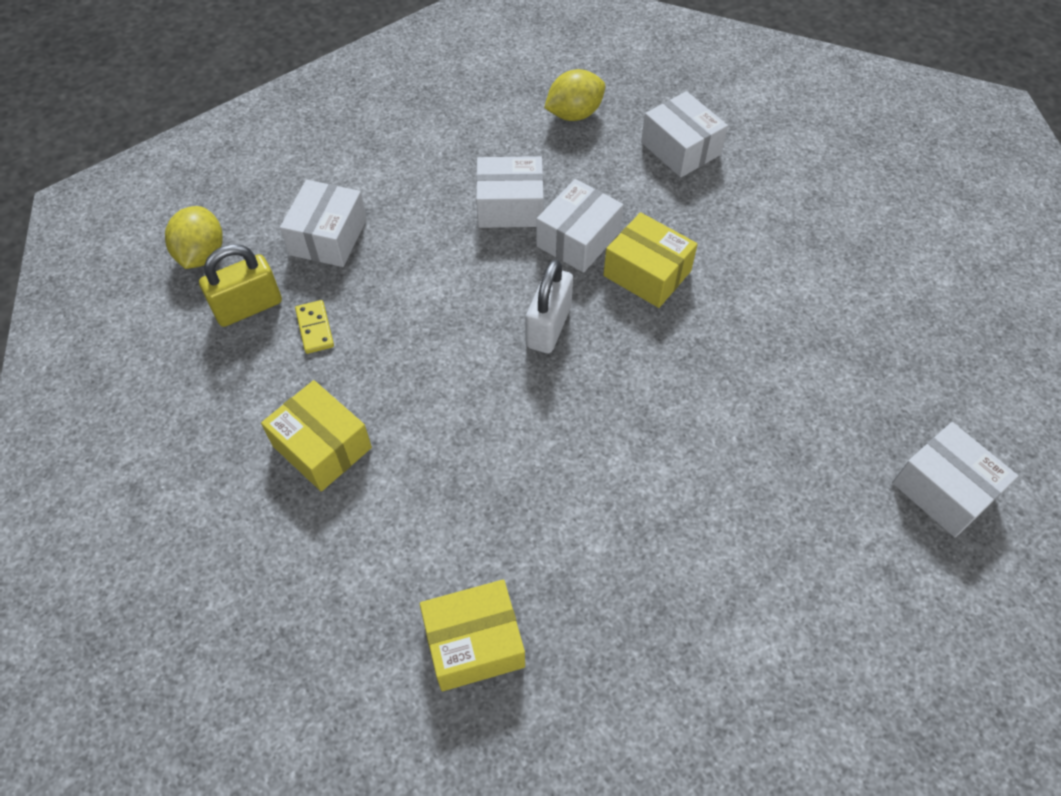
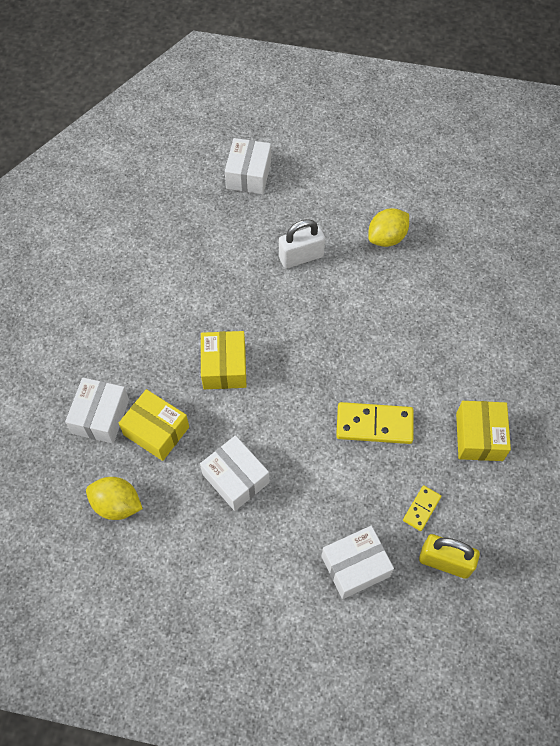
camera: 130 degrees left, 5 degrees up
(202, 254) = (439, 633): yellow lemon -> yellow lemon (387, 238)
(443, 357) = (374, 424): none -> yellow domino
(474, 643) = (493, 296): yellow box -> yellow box (156, 431)
(548, 327) = (306, 389): white padlock -> white padlock (301, 257)
(578, 239) = (229, 420): white box -> none

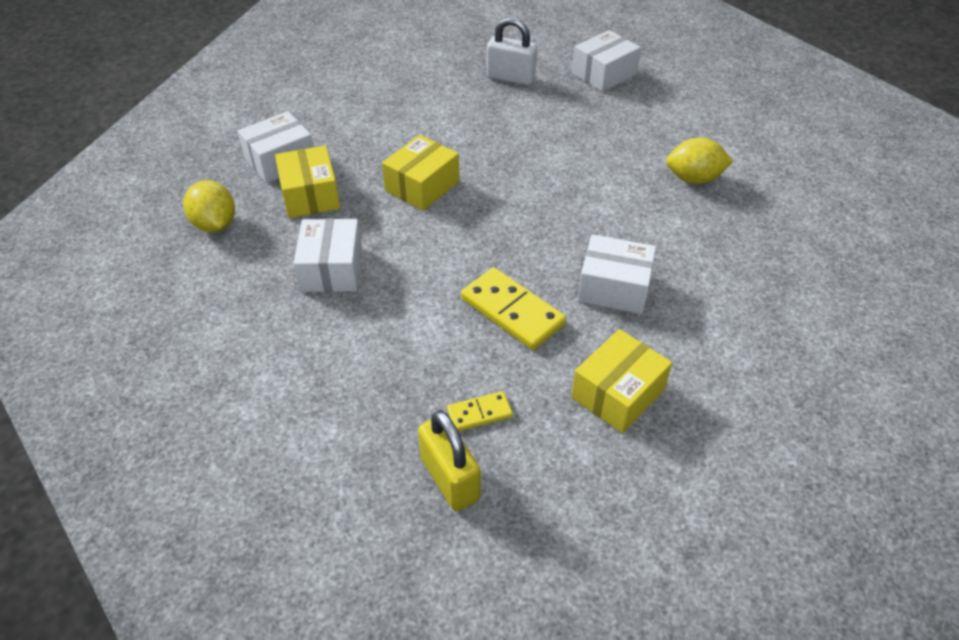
camera: 40 degrees right, 15 degrees down
(301, 257) = (587, 149): white padlock -> white padlock (511, 78)
(355, 566) = (353, 413): white box -> white box (614, 288)

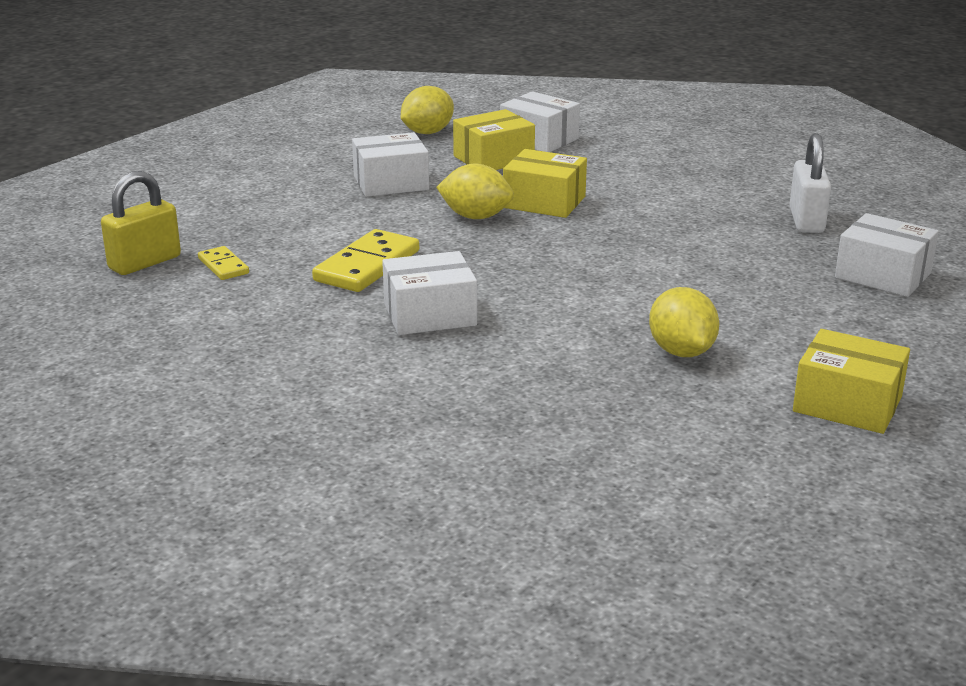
camera: 75 degrees right, 20 degrees down
(435, 230) = (475, 217): none -> yellow lemon
(614, 288) = (429, 314): white box -> white box turned 75 degrees clockwise
(617, 393) = (265, 328): yellow box -> yellow box (847, 404)

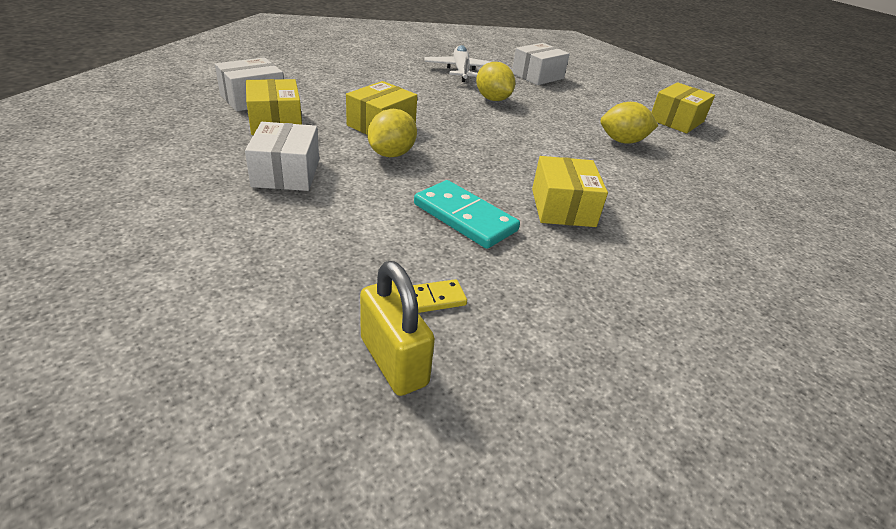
camera: 80 degrees left, 10 degrees up
(367, 266) = (465, 217): yellow domino -> turquoise domino
(427, 132) = (177, 133): yellow lemon -> yellow lemon (493, 99)
(429, 314) = (562, 207): white box -> yellow box
(806, 221) = (461, 71): white padlock -> white plane

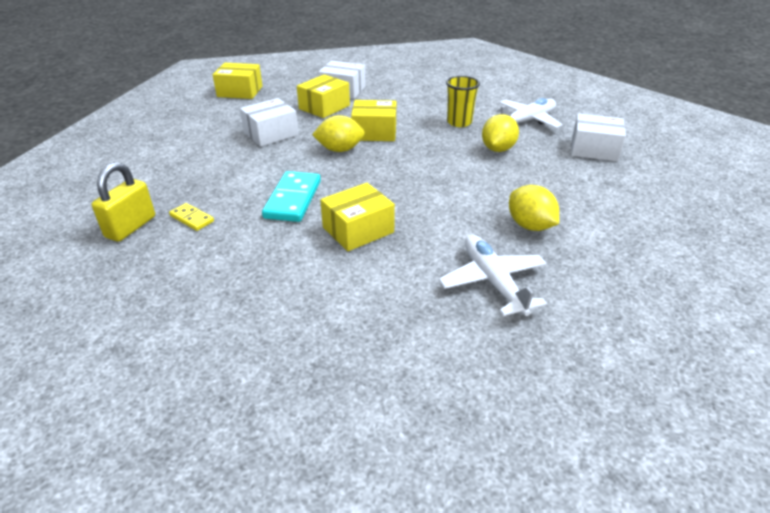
camera: 60 degrees right, 0 degrees up
(423, 89) = (459, 122): none -> yellow cup
(676, 120) = (648, 243): yellow box -> yellow box (240, 91)
(688, 186) = (492, 281): none -> white plane

